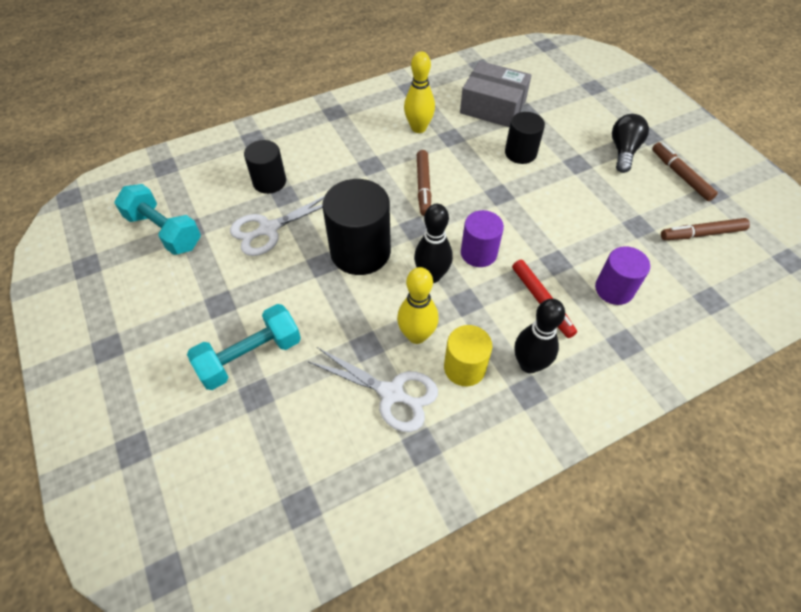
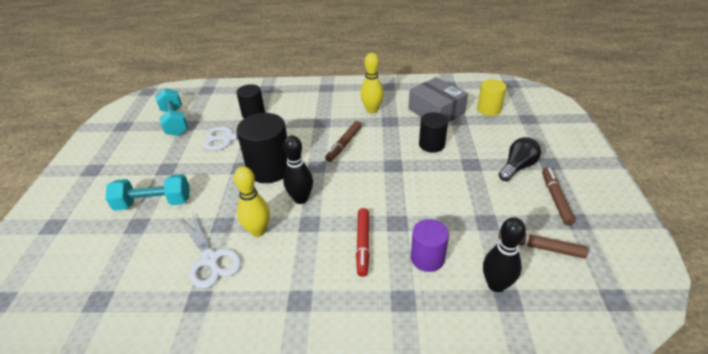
camera: 30 degrees right, 15 degrees down
(464, 368) = (270, 264): yellow cylinder -> yellow cylinder (489, 109)
(478, 253) = (345, 196): purple cylinder -> none
(529, 364) = (316, 282): black bowling pin -> black bowling pin (496, 285)

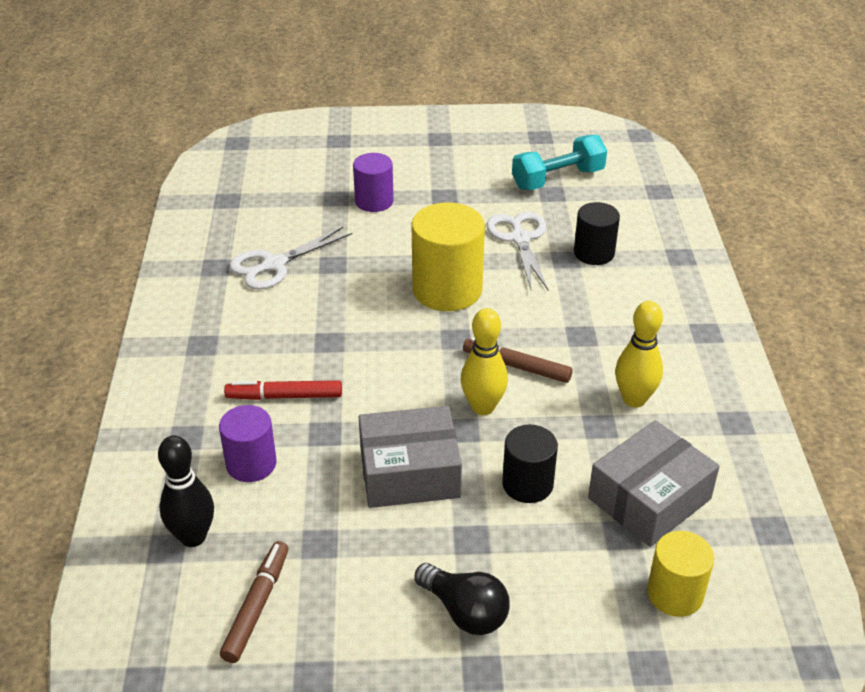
camera: 85 degrees right, 0 degrees up
(154, 203) = (374, 201): turquoise dumbbell -> purple cylinder
(258, 231) = (318, 296): yellow bowling pin -> yellow bowling pin (483, 407)
(269, 169) = (447, 290): black cylinder -> yellow cylinder
(301, 199) = (379, 328): black bowling pin -> none
(428, 185) = (409, 472): none -> grey box
(555, 199) = (372, 656): brown marker -> none

